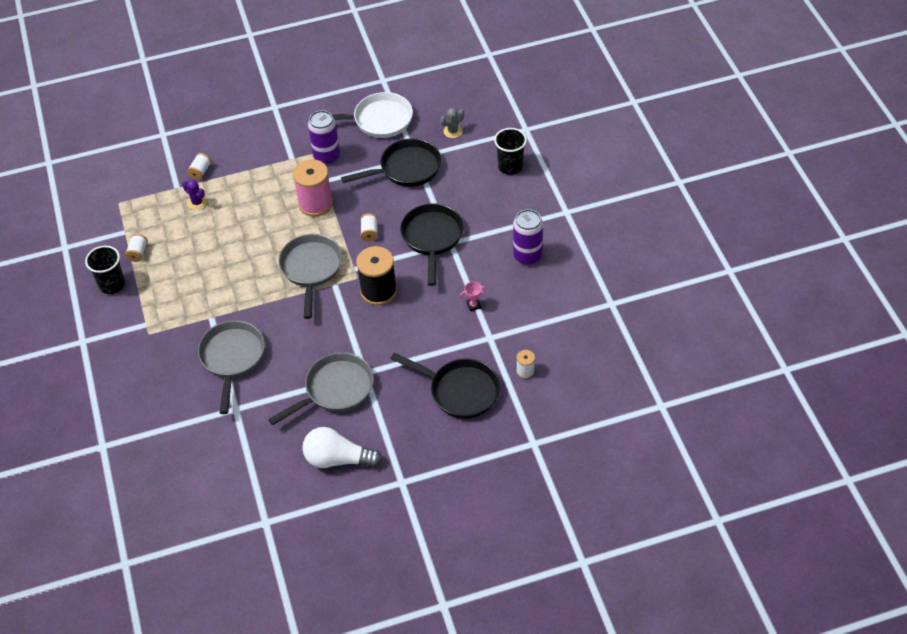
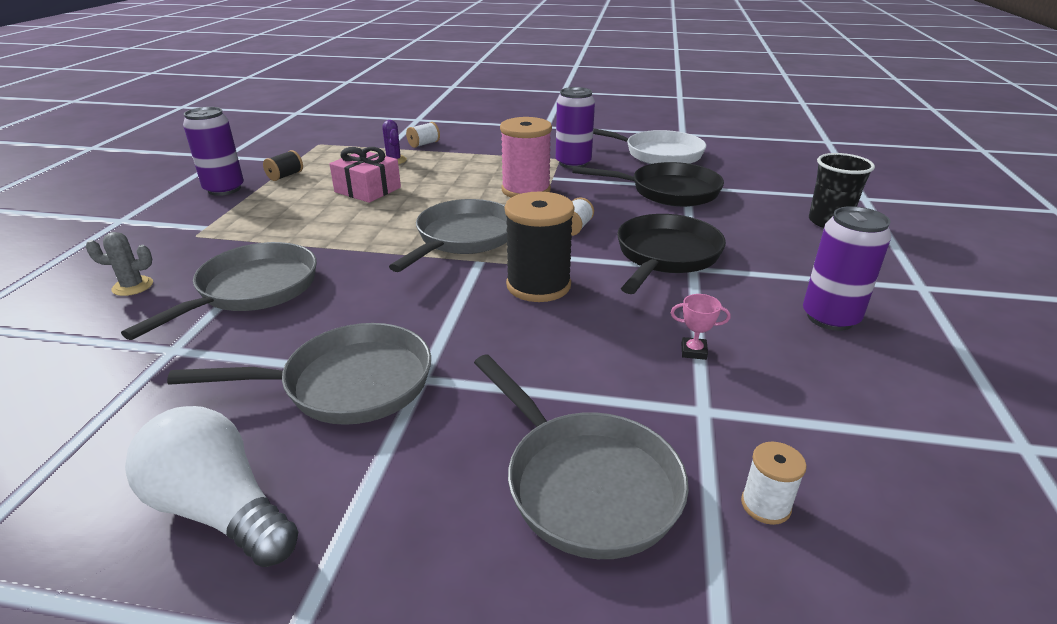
camera: 25 degrees right, 20 degrees down
(112, 284) = (224, 189): black cup -> purple can
(138, 253) = (285, 176): white spool -> black spool
(211, 245) = (367, 190): none -> pink gift
(453, 131) = (752, 179): grey cactus -> grey cactus (133, 286)
(460, 391) = (585, 484): black pan -> grey pan

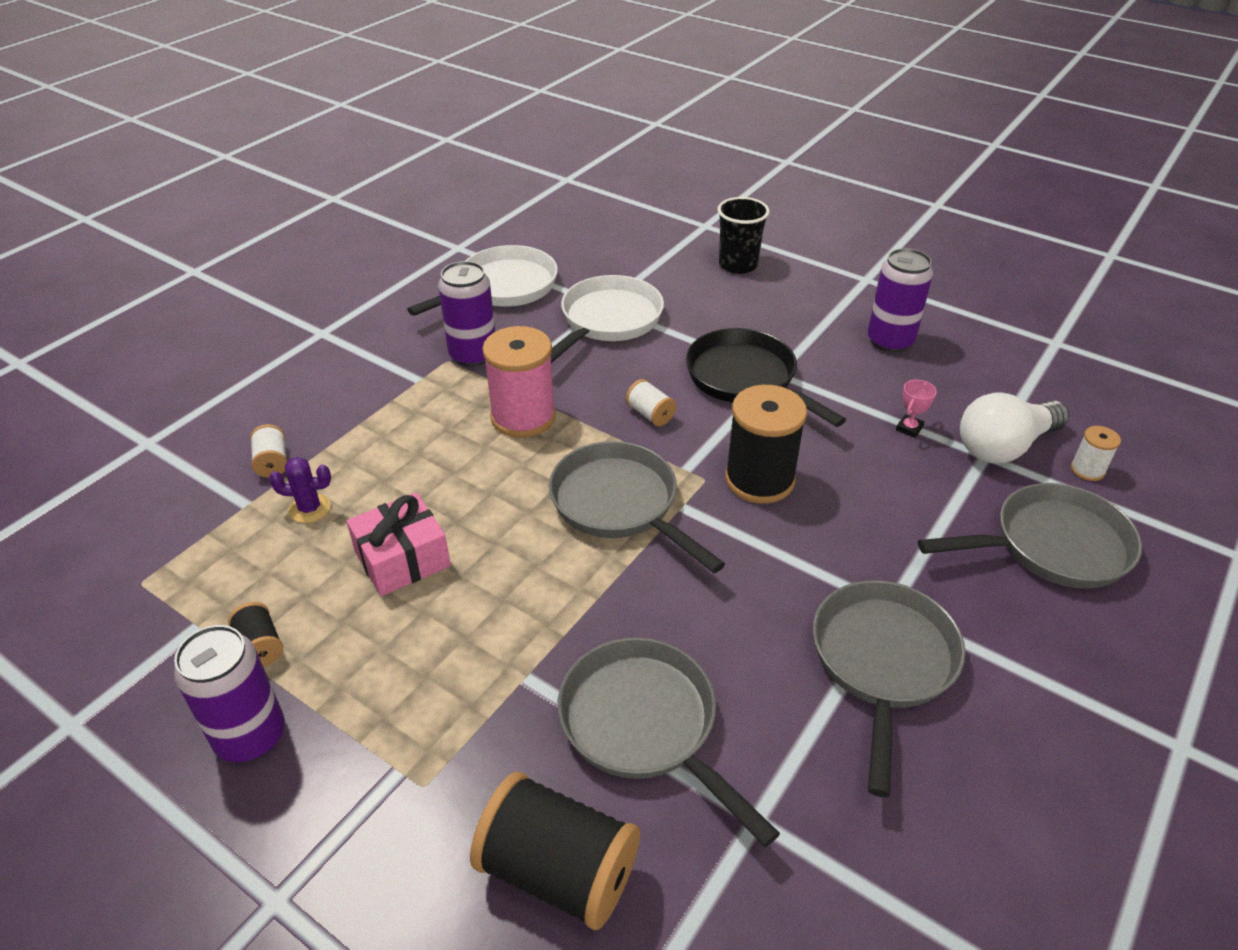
camera: 65 degrees left, 10 degrees up
(133, 286) = (558, 871): grey cactus -> black spool
(220, 509) = (1041, 782): white light bulb -> white light bulb (1004, 447)
(668, 191) = (608, 321): black pan -> white pan

